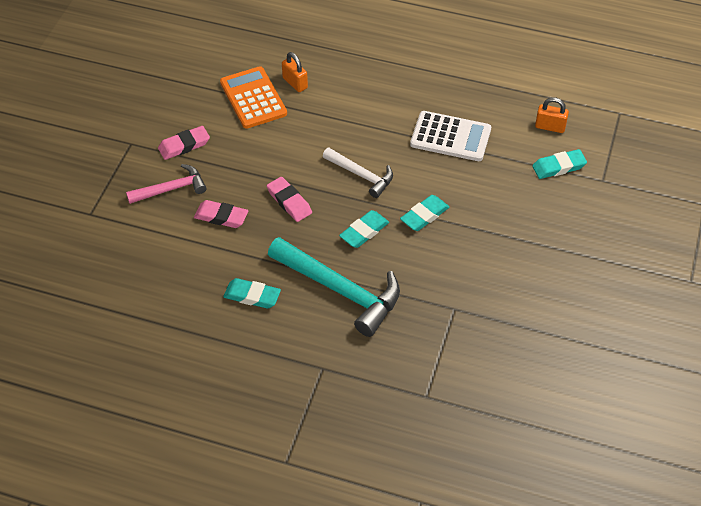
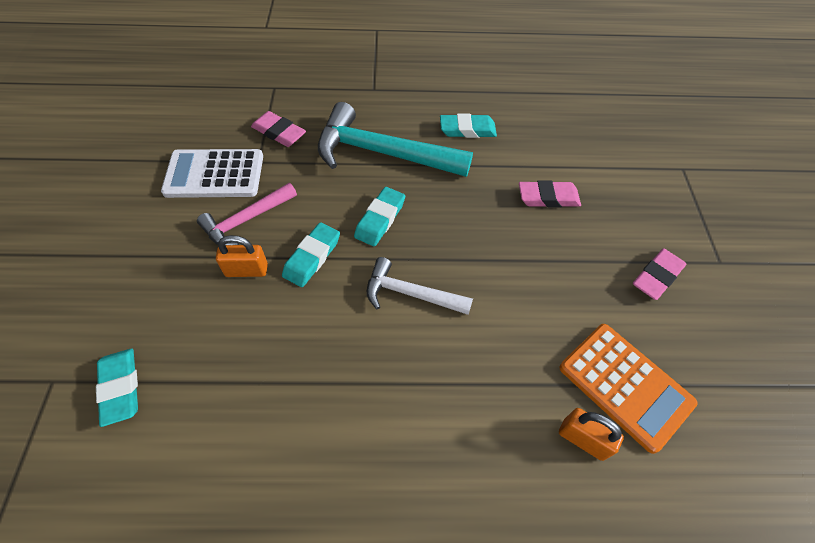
camera: 160 degrees right, 5 degrees up
(171, 189) = (625, 216): pink hammer -> pink hammer (246, 220)
(289, 202) = (483, 234): pink eraser -> pink eraser (279, 132)
(450, 137) = (299, 398): white calculator -> white calculator (214, 174)
(550, 127) = (128, 472): orange padlock -> orange padlock (246, 270)
(558, 167) = (121, 388): turquoise eraser -> turquoise eraser turned 75 degrees counterclockwise

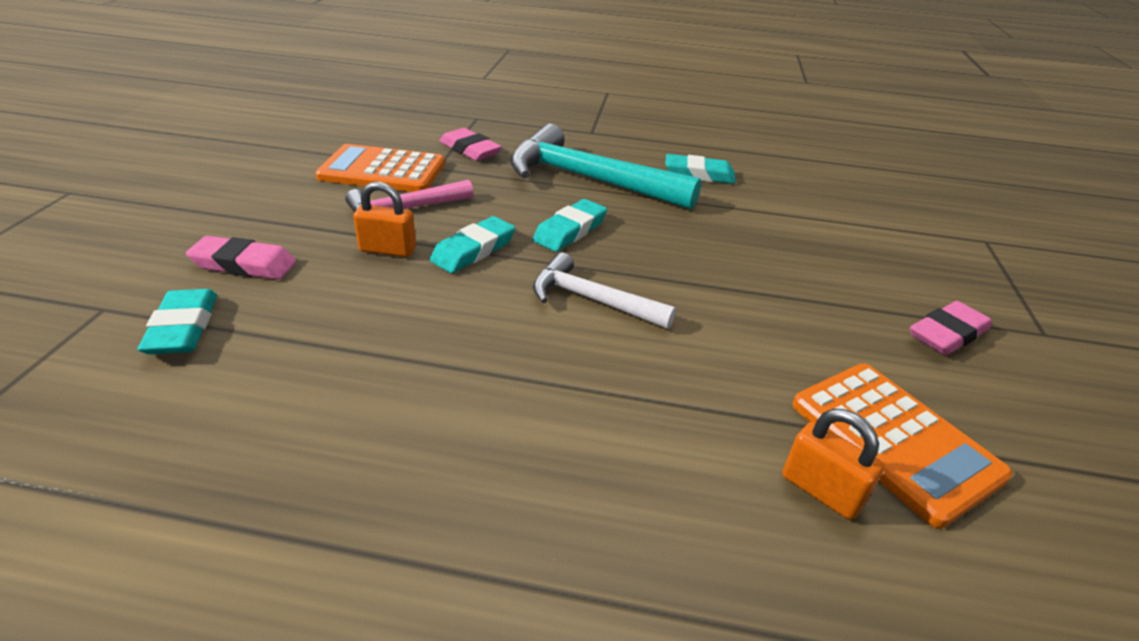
camera: 10 degrees right, 20 degrees down
(214, 174) = (382, 170): white calculator -> orange calculator
(548, 198) = (796, 242): pink eraser -> pink eraser (244, 264)

